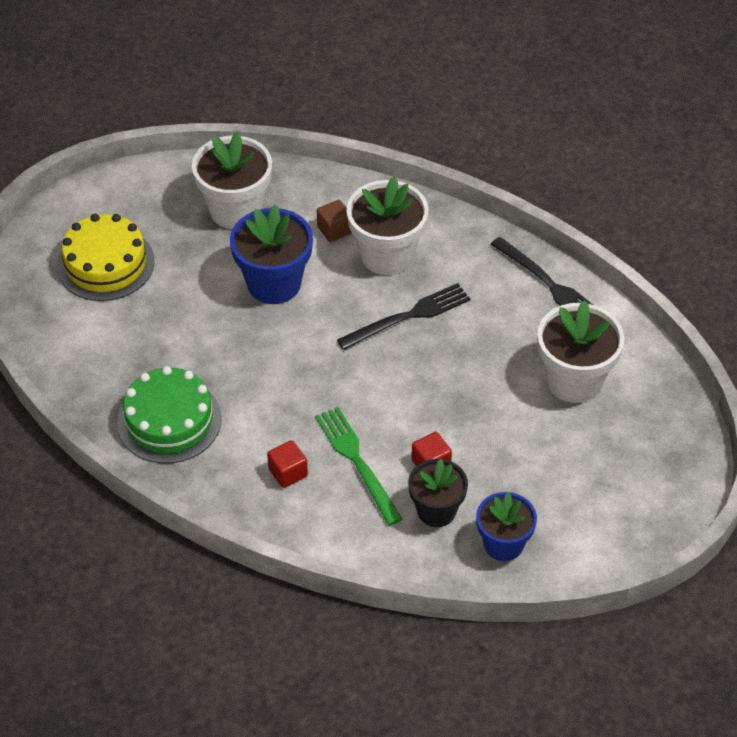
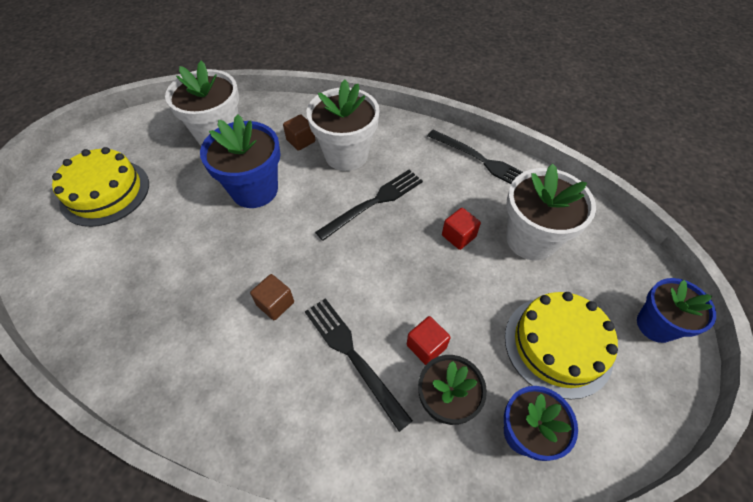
camera: 10 degrees left, 5 degrees up
(169, 420) = (158, 340): green cake -> none
(286, 405) = (275, 303): none -> brown cube
(288, 472) = (284, 381): red cube -> red cube (458, 236)
(357, 462) = (353, 356): green fork -> black fork
(563, 482) = (558, 345): none -> yellow cake
(671, 479) = (656, 325): none -> blue flower pot

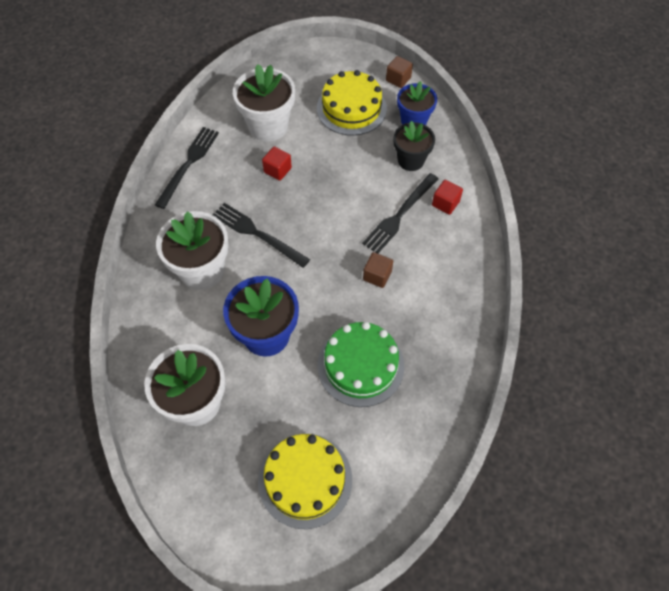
camera: 105 degrees left, 5 degrees up
(179, 259) = (360, 365): none -> green cake
(301, 141) = (190, 317): brown cube -> brown cube (398, 79)
(426, 346) = (377, 175): red cube -> red cube (445, 203)
(656, 325) = (320, 62): blue flower pot -> none

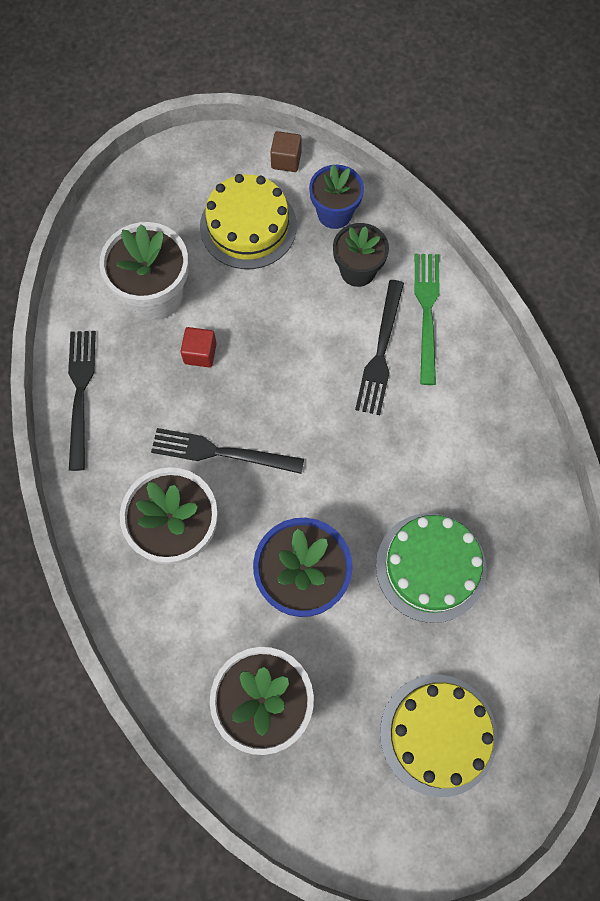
camera: 25 degrees left, 10 degrees up
(377, 276) = (393, 444): brown cube -> none
(445, 203) = (427, 313): red cube -> green fork

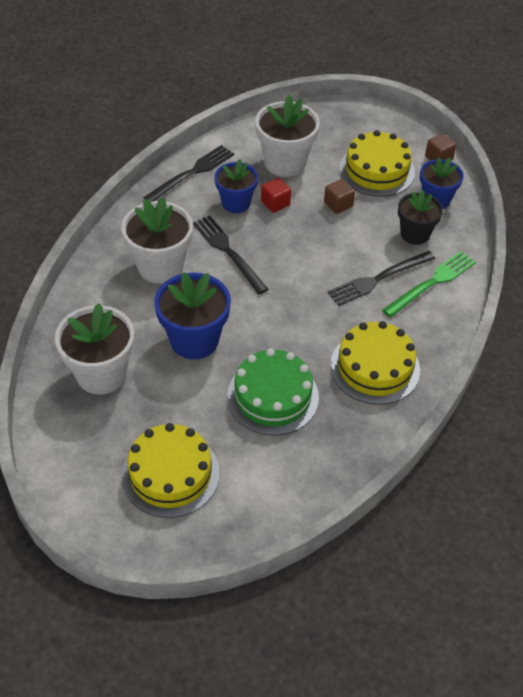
camera: 45 degrees right, 20 degrees down
(164, 389) = (236, 203): none -> blue flower pot
(257, 300) = (338, 204): none -> brown cube
(476, 450) = (375, 367): none -> yellow cake

